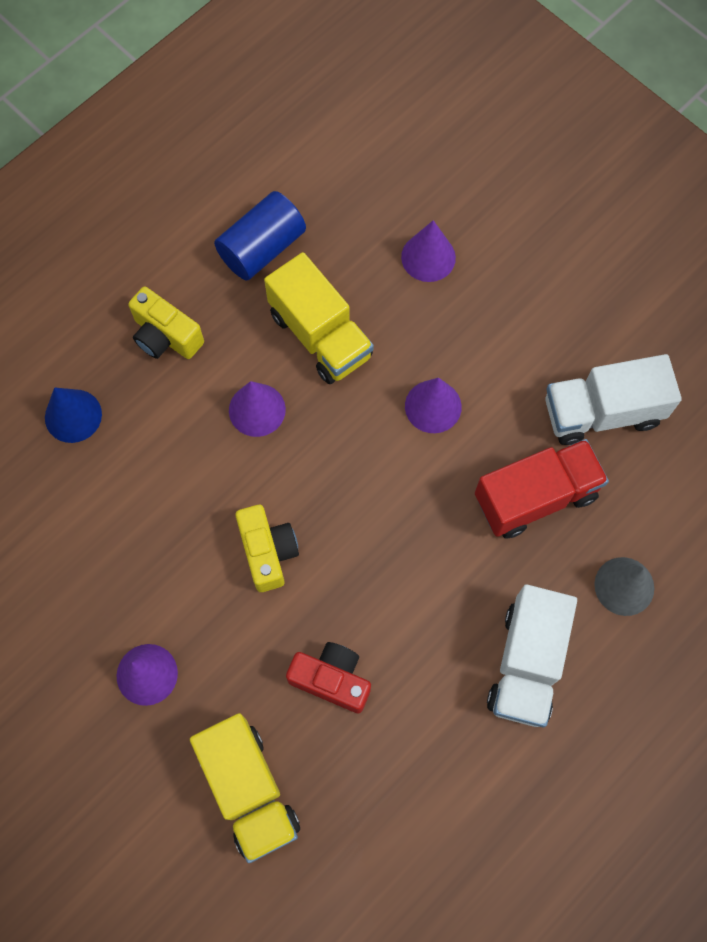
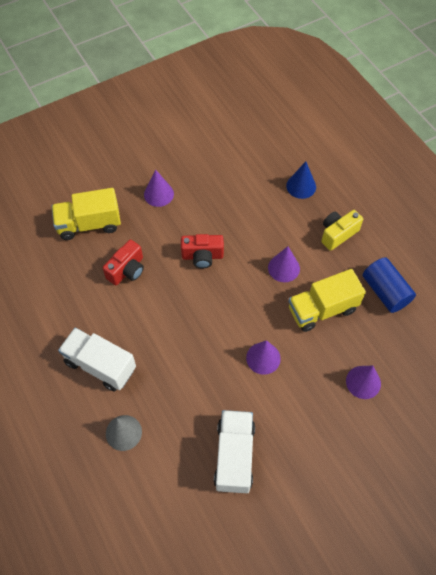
camera: 105 degrees right, 10 degrees down
(268, 552) = (202, 256): yellow camera -> red camera
(535, 496) = (192, 399): red truck -> none

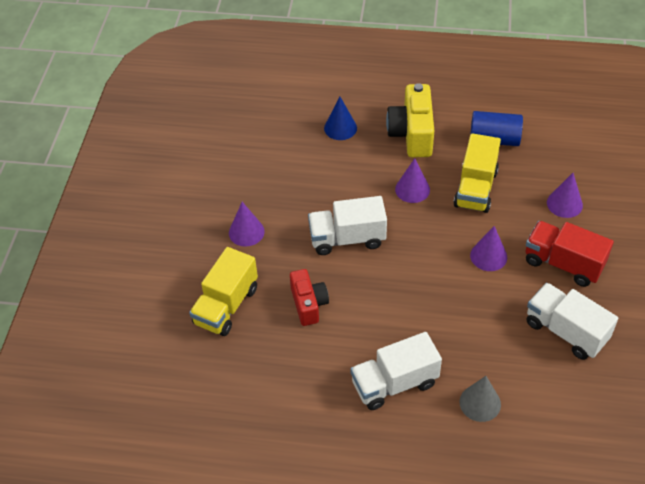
camera: 50 degrees left, 10 degrees down
(202, 256) = (347, 239): red camera -> white truck
(300, 416) = (563, 263): none -> red truck
(337, 234) = (412, 134): yellow camera -> yellow camera, size x1.53

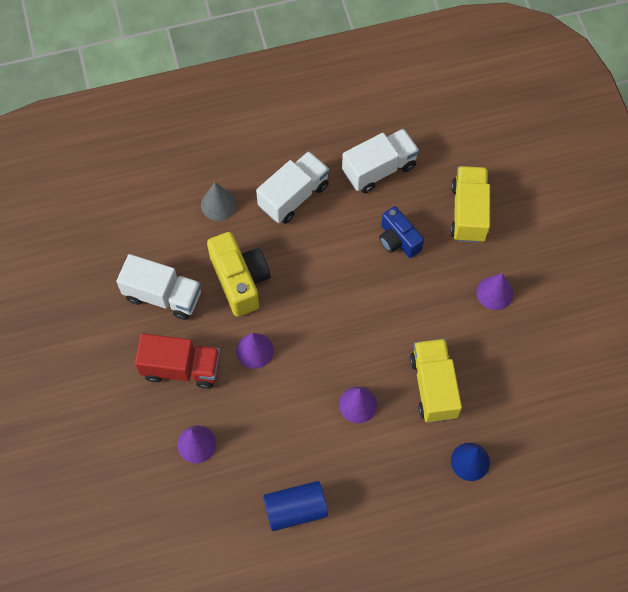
camera: 155 degrees right, 15 degrees up
(309, 304) = (398, 240): red camera -> blue camera
(347, 239) = (396, 320): white truck -> white truck (379, 169)
(412, 134) = (388, 482): yellow camera -> yellow camera (240, 280)
(475, 188) = (293, 430): yellow truck -> yellow truck (433, 387)

